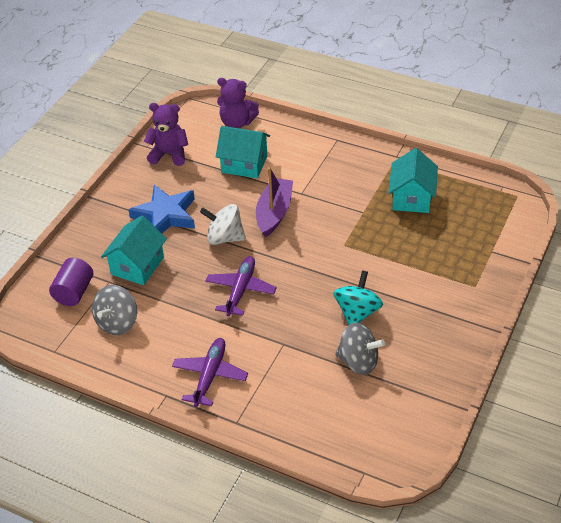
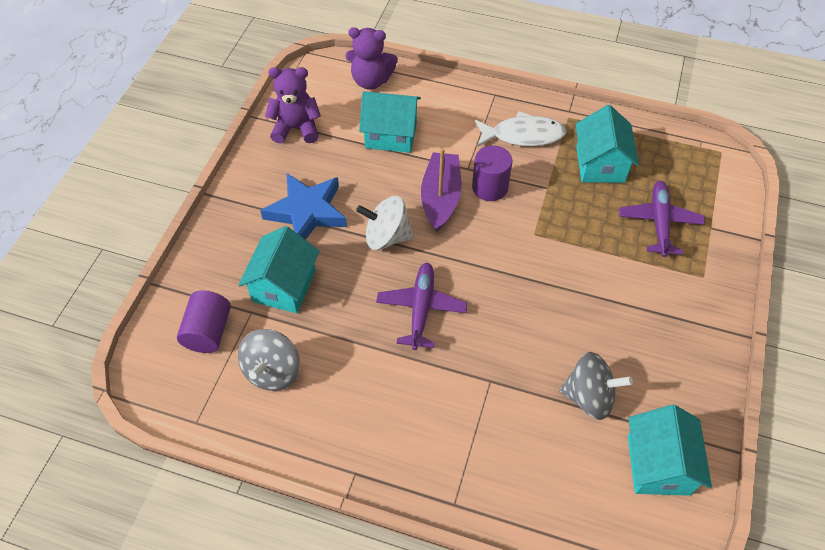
camera: 10 degrees left, 10 degrees up
(210, 376) = (407, 438): purple plane -> purple plane (659, 223)
(316, 208) = (490, 187): none -> purple cylinder
(353, 172) = (523, 135): none -> white fish
(357, 312) = (572, 326): turquoise spinning top -> none
(401, 412) = (658, 465): none -> turquoise house

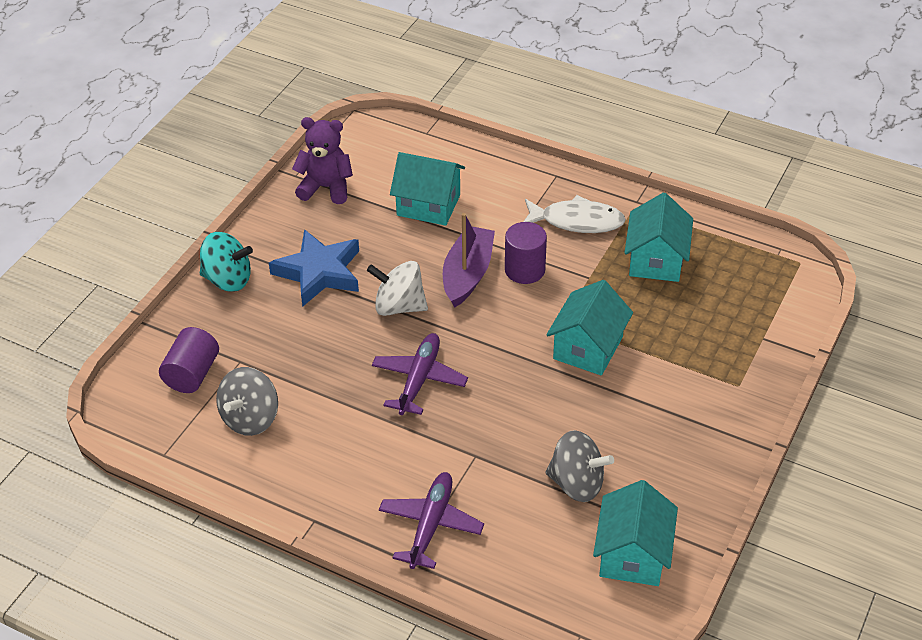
camera: 10 degrees right, 10 degrees down
(224, 229) = (228, 279): none -> turquoise spinning top
(284, 286) = (279, 340): turquoise house -> turquoise house (588, 348)
(371, 81) = (420, 147): purple teddy bear -> none
(659, 223) = (705, 326): purple plane -> purple plane (430, 525)

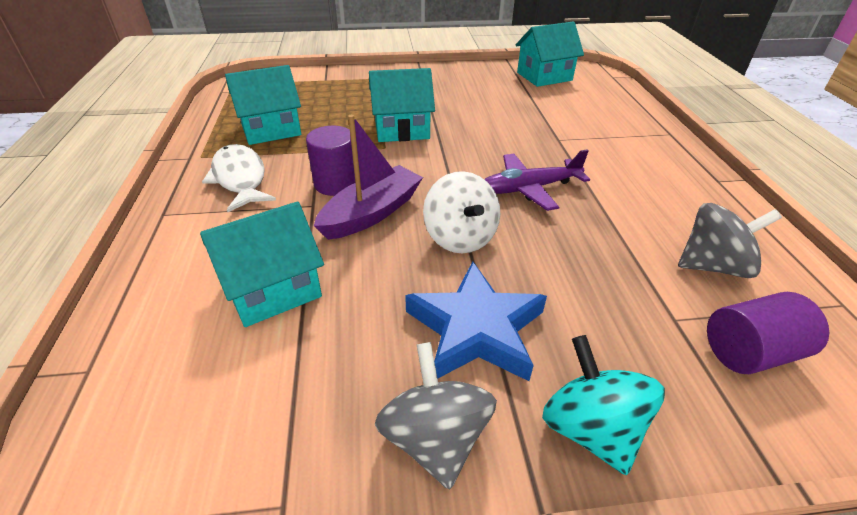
camera: 125 degrees left, 5 degrees down
(326, 187) = (294, 430): purple teddy bear -> none
(428, 205) = (273, 289): turquoise house -> turquoise house turned 75 degrees clockwise
(430, 525) = (635, 135): purple plane -> none
(467, 274) = (372, 213): purple boat -> purple boat turned 150 degrees clockwise
(577, 483) = (524, 101): grey spinning top -> grey spinning top (435, 438)

